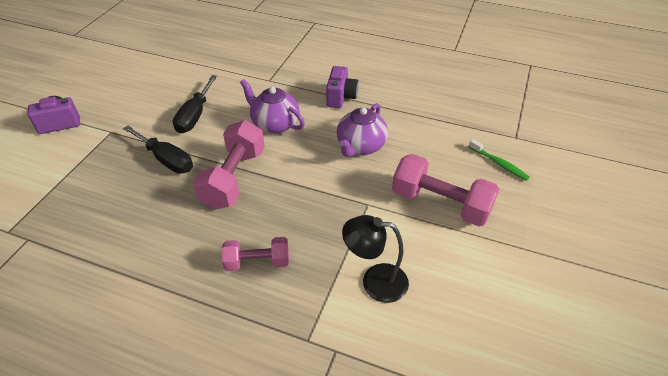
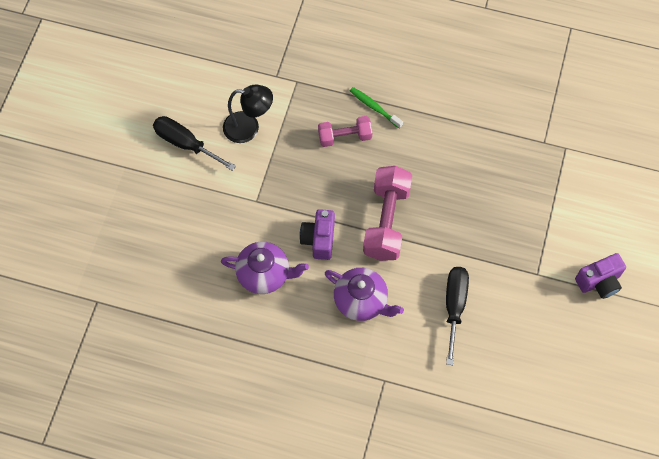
camera: 175 degrees right, 20 degrees up
(166, 160) = (461, 239): black screwdriver -> black screwdriver (185, 144)
(341, 97) = (291, 353): purple camera -> purple camera (319, 239)
(360, 146) = (264, 274): purple teapot -> purple teapot turned 75 degrees clockwise
(440, 203) = (188, 207): pink dumbbell -> none
(499, 164) = (123, 261): green toothbrush -> green toothbrush (374, 107)

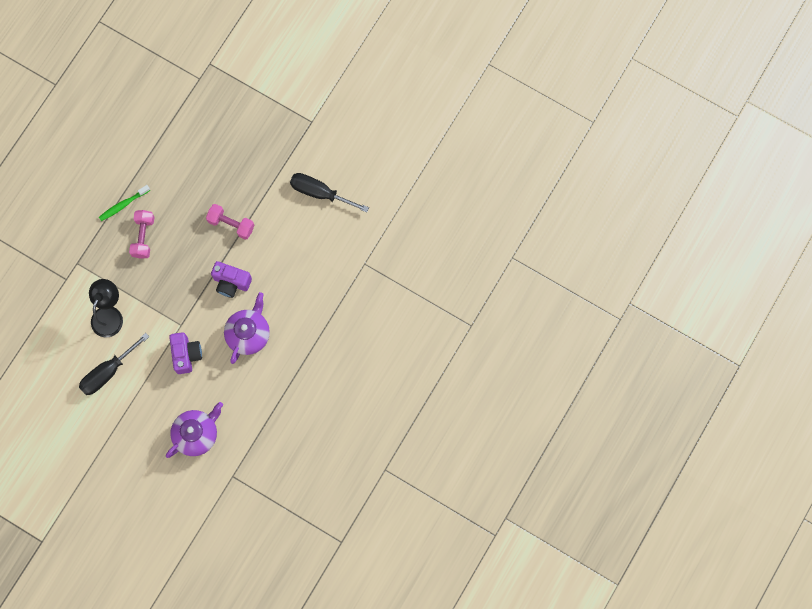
camera: 75 degrees left, 10 degrees up
(361, 301) = (294, 263): purple teapot -> purple teapot (196, 434)
(386, 221) = (231, 224): pink dumbbell -> pink dumbbell, size x0.60
(599, 282) = (332, 77): purple camera -> purple camera (186, 355)

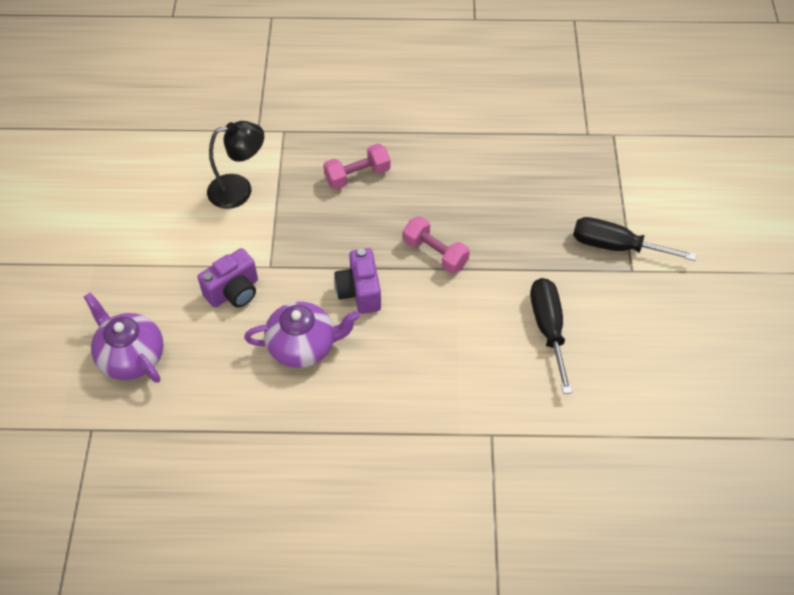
camera: 60 degrees right, 20 degrees down
(108, 372) = (165, 223): black screwdriver -> black screwdriver (616, 246)
(123, 205) = (382, 138): green toothbrush -> none
(196, 434) = (131, 357): purple teapot -> purple teapot turned 150 degrees counterclockwise
(231, 224) = (435, 253): pink dumbbell -> pink dumbbell turned 45 degrees counterclockwise

